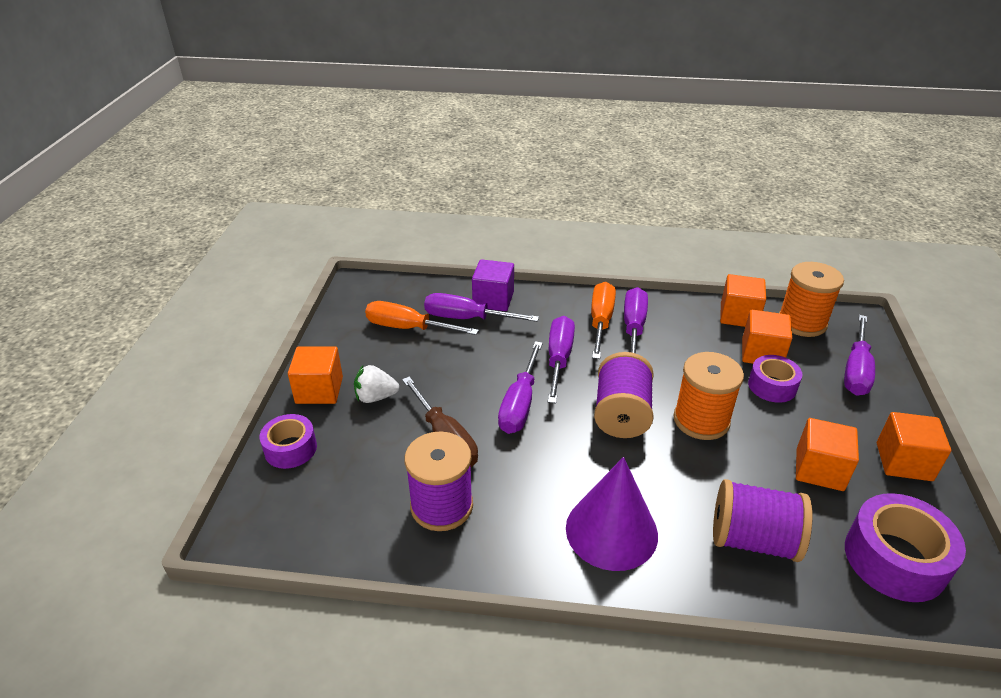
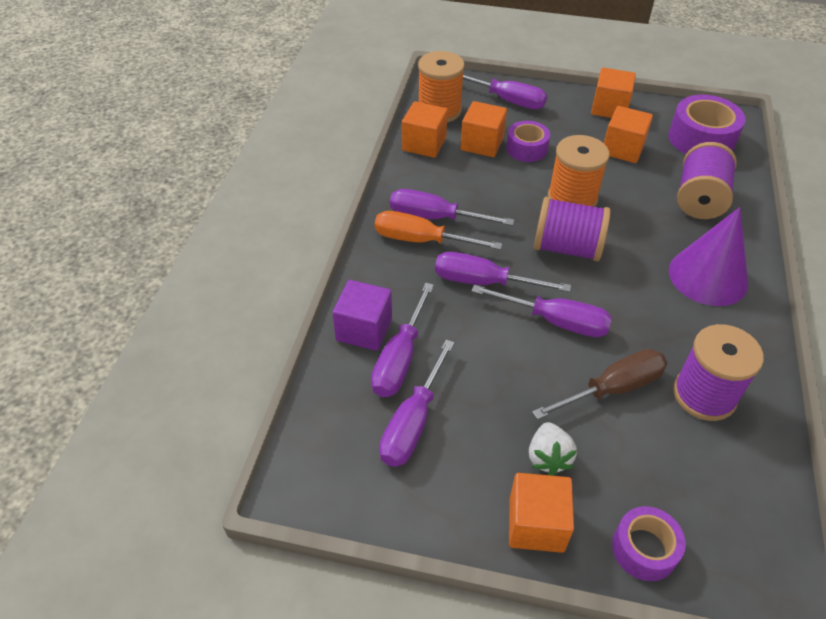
camera: 85 degrees left, 10 degrees up
(407, 328) = (412, 423): orange screwdriver -> purple screwdriver

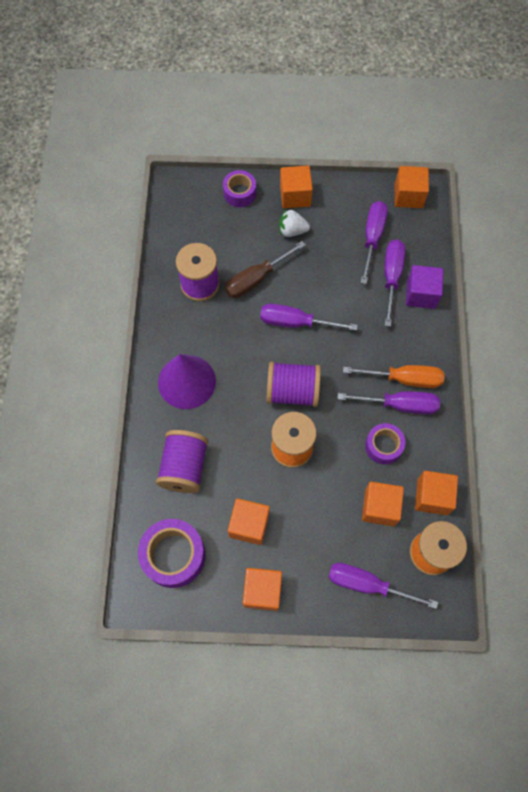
camera: 170 degrees right, 20 degrees up
(326, 487) = (408, 196): none -> orange cube
(482, 282) = (350, 347): purple screwdriver -> none
(526, 148) = (338, 508): purple tape -> purple tape (383, 446)
(548, 457) = (292, 231): white strawberry -> white strawberry turned 75 degrees counterclockwise

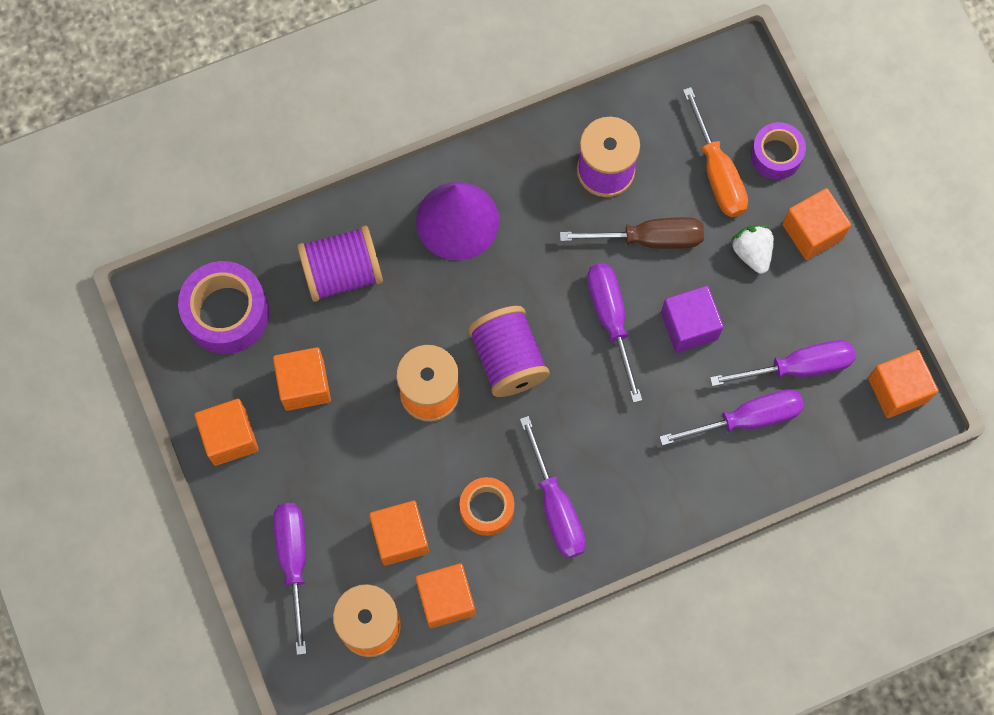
camera: 65 degrees right, 5 degrees up
(256, 279) = (650, 239): brown screwdriver -> brown screwdriver turned 150 degrees clockwise
(383, 446) = (487, 508): purple tape -> orange tape
(405, 379) = (597, 499): orange screwdriver -> orange screwdriver (718, 173)
(421, 294) = (740, 470): purple cube -> purple cube (689, 326)

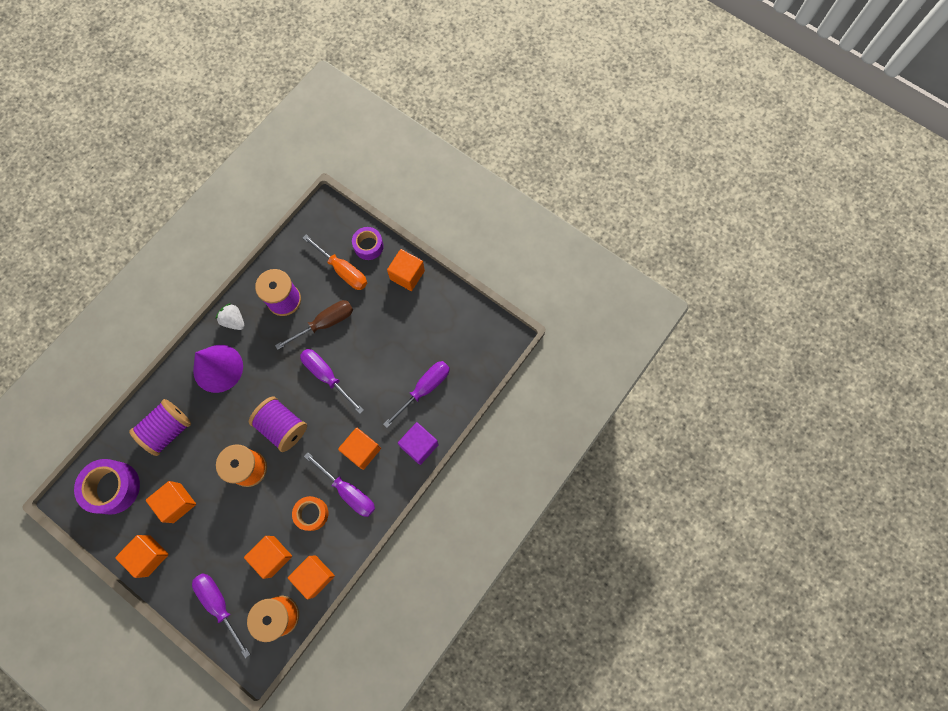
camera: 30 degrees left, 0 degrees up
(689, 326) = (369, 357): purple cube -> purple cube (419, 445)
(752, 253) = (382, 302): white strawberry -> white strawberry (234, 321)
(799, 367) = (437, 347): purple screwdriver -> none
(897, 390) = (492, 332): orange cube -> orange cube (362, 450)

